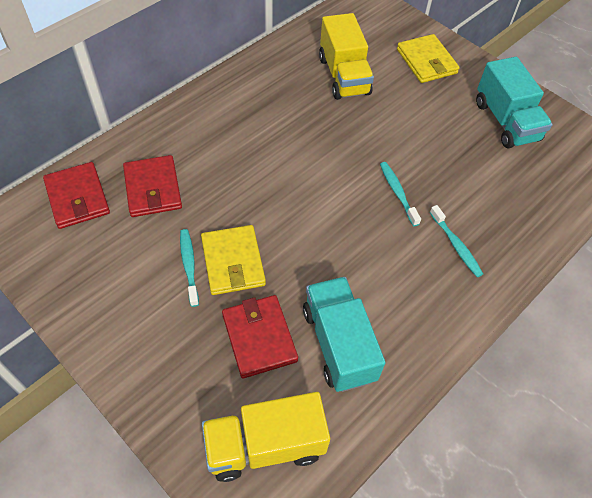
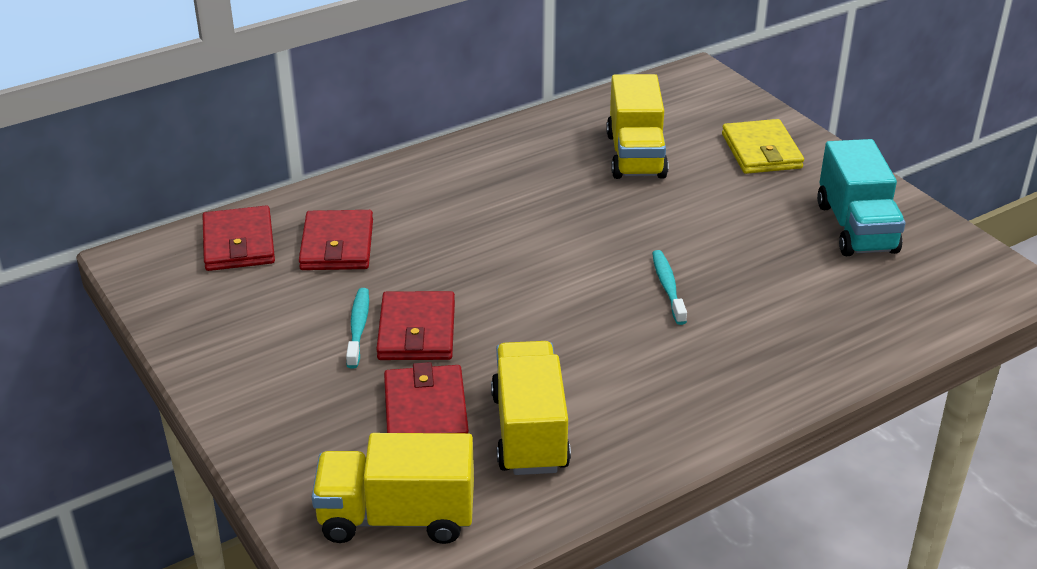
camera: 15 degrees right, 20 degrees down
(233, 262) = (417, 331): yellow wallet -> red wallet
(338, 344) = (529, 431): turquoise truck -> yellow truck
(456, 245) = (731, 352): turquoise toothbrush -> none

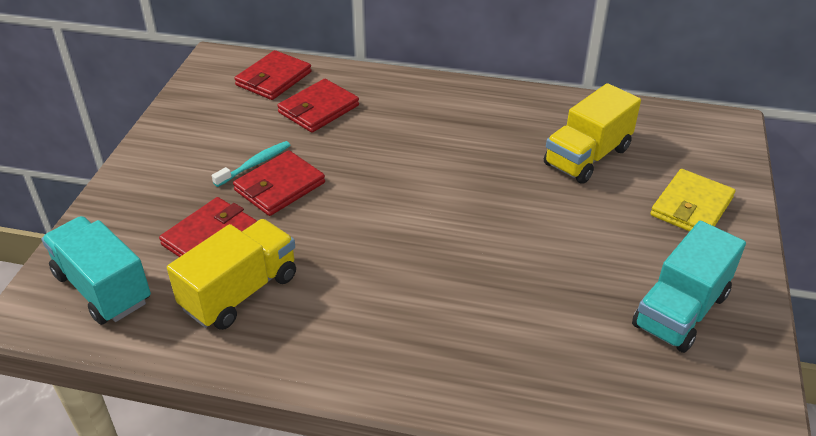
camera: 45 degrees right, 5 degrees up
(397, 517) = (103, 288): yellow truck -> turquoise truck
(668, 287) = (467, 260): turquoise toothbrush -> none

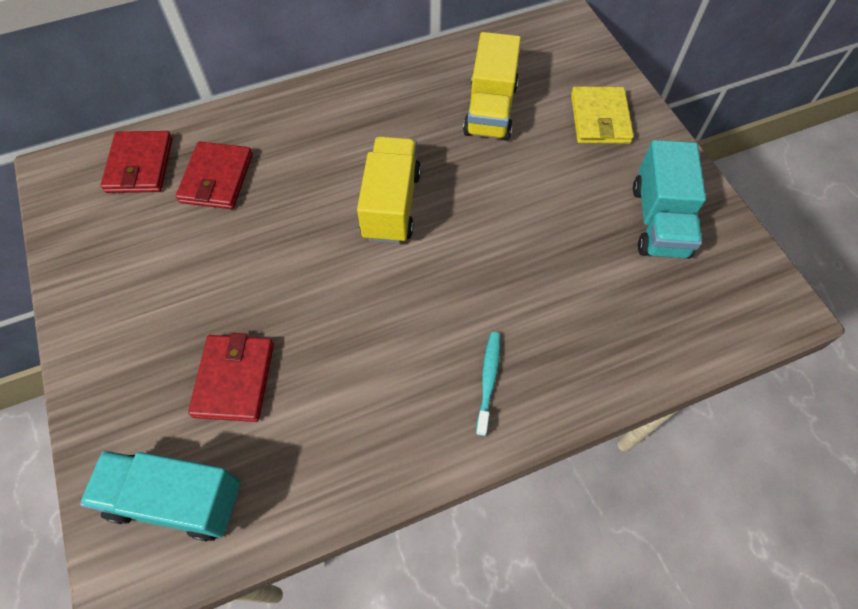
camera: 35 degrees left, 20 degrees up
(240, 292) = (313, 418): yellow truck -> yellow truck (391, 205)
(255, 164) = (207, 274): turquoise toothbrush -> turquoise toothbrush (488, 380)
(279, 187) = (253, 286): red wallet -> none

